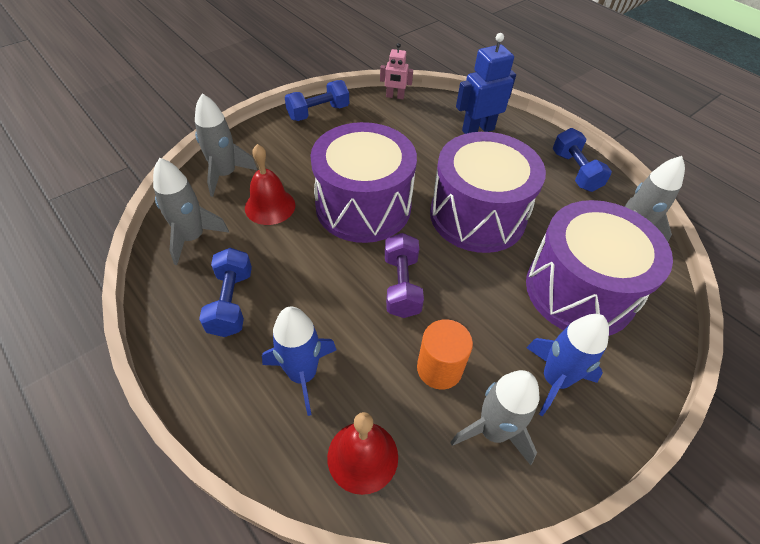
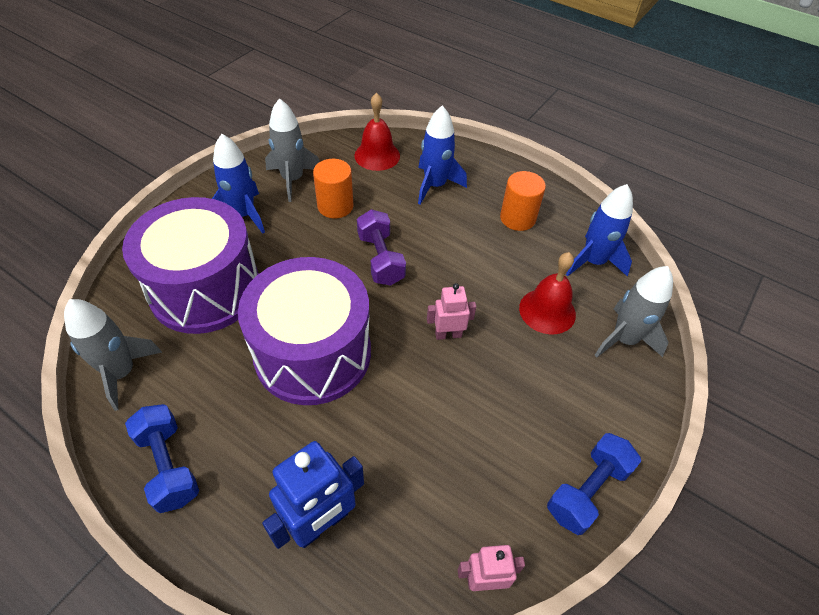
camera: 165 degrees right, 0 degrees up
(192, 238) = (593, 262): grey rocket -> blue rocket
(231, 302) = (517, 218): blue dumbbell -> orange cylinder
(363, 206) = (448, 334): purple drum -> pink robot

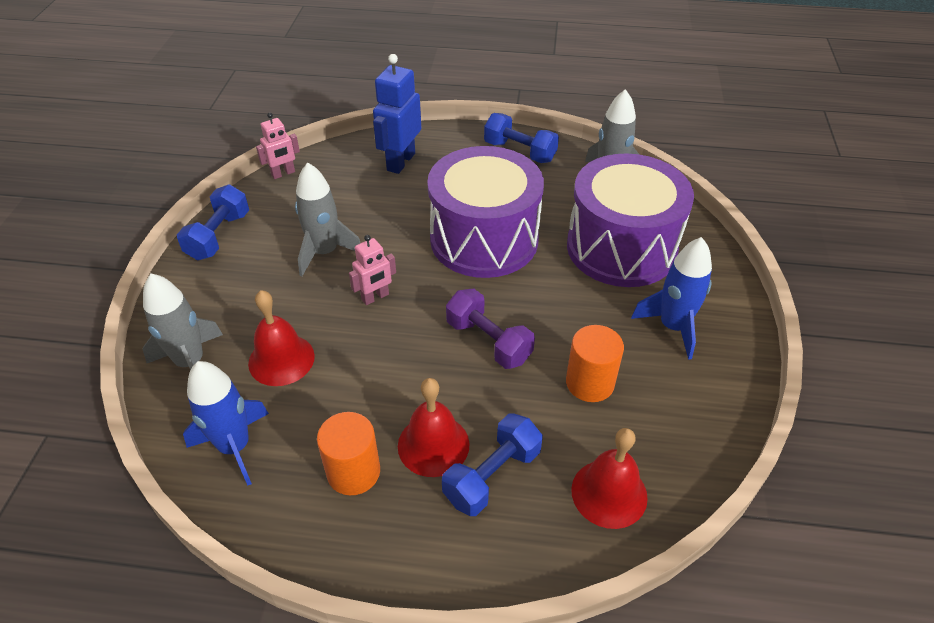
camera: 155 degrees right, 5 degrees down
(292, 179) = (673, 396): grey rocket -> grey rocket (325, 252)
(435, 185) = (492, 476): blue rocket -> blue dumbbell
(460, 213) = (433, 445): none -> red bell

